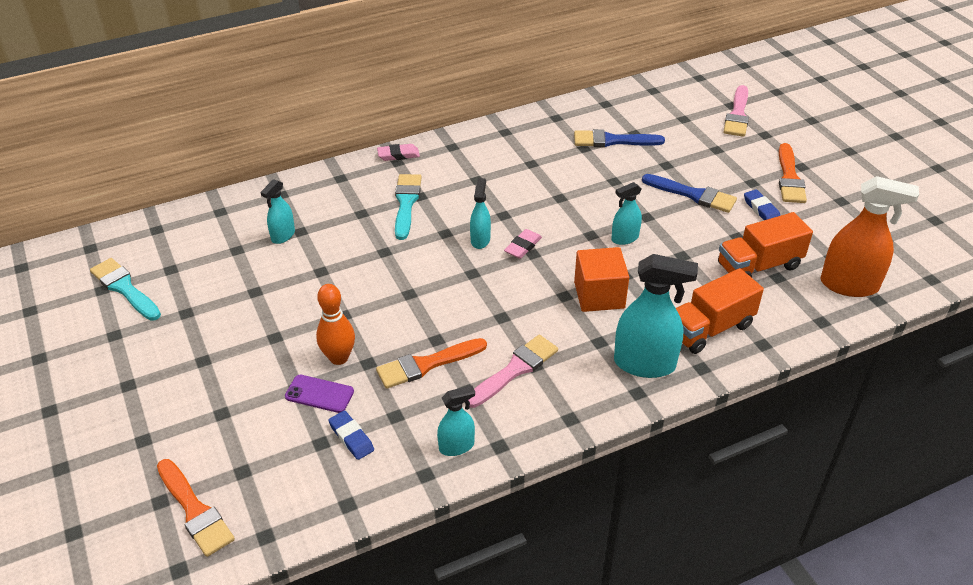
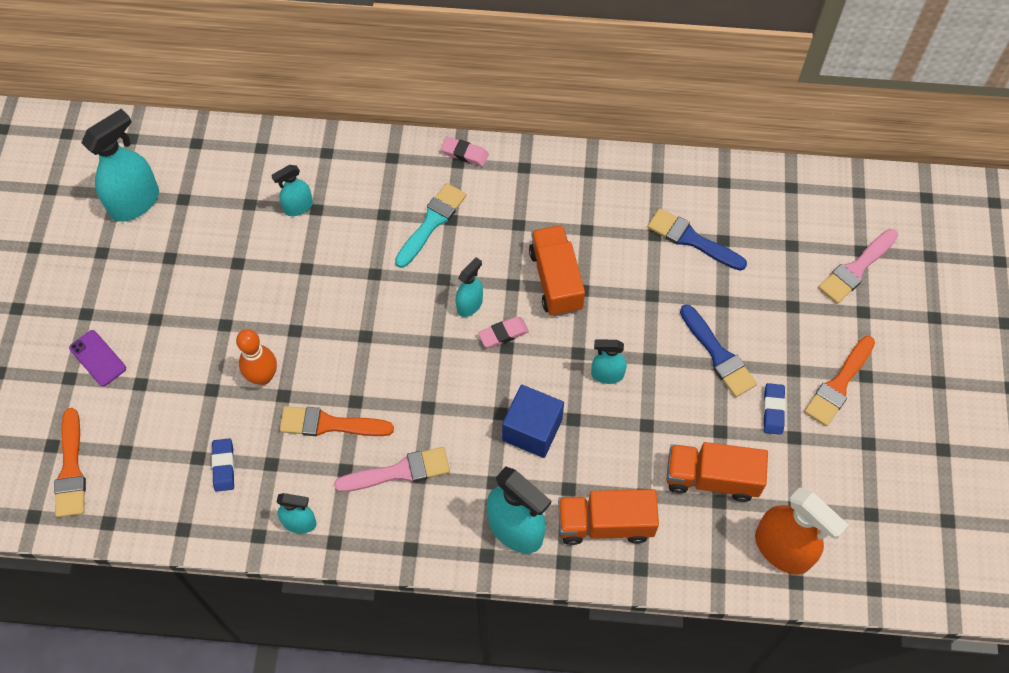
camera: 30 degrees right, 20 degrees up
(124, 288) = (135, 202): turquoise brush -> turquoise spray bottle
(319, 394) = (225, 407): purple phone -> purple phone (98, 358)
(535, 200) = (556, 280): none -> orange truck
(599, 295) = (532, 430): orange cube -> blue cube

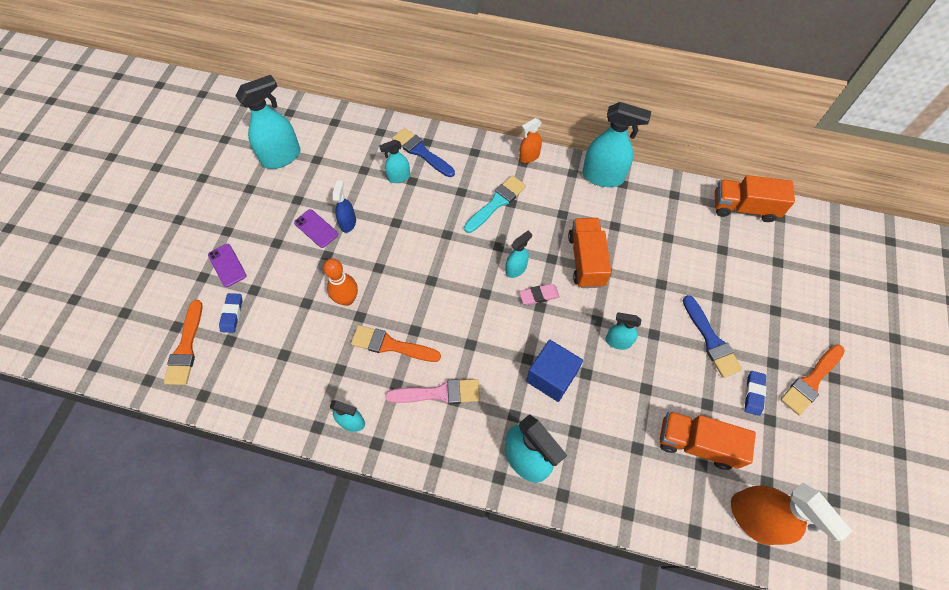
camera: 10 degrees right, 0 degrees up
(203, 292) = (316, 228): none -> purple phone
(223, 466) = (302, 365): blue eraser -> blue eraser (232, 314)
(243, 278) = (348, 223): none -> blue spray bottle
(464, 153) = (529, 157): pink eraser -> orange spray bottle
(564, 166) = (603, 176): none -> turquoise spray bottle
(605, 524) = (602, 467): orange truck -> orange truck (744, 208)
(691, 239) = (697, 245): blue brush -> blue brush (421, 152)
(856, 269) = (830, 288): pink brush -> none

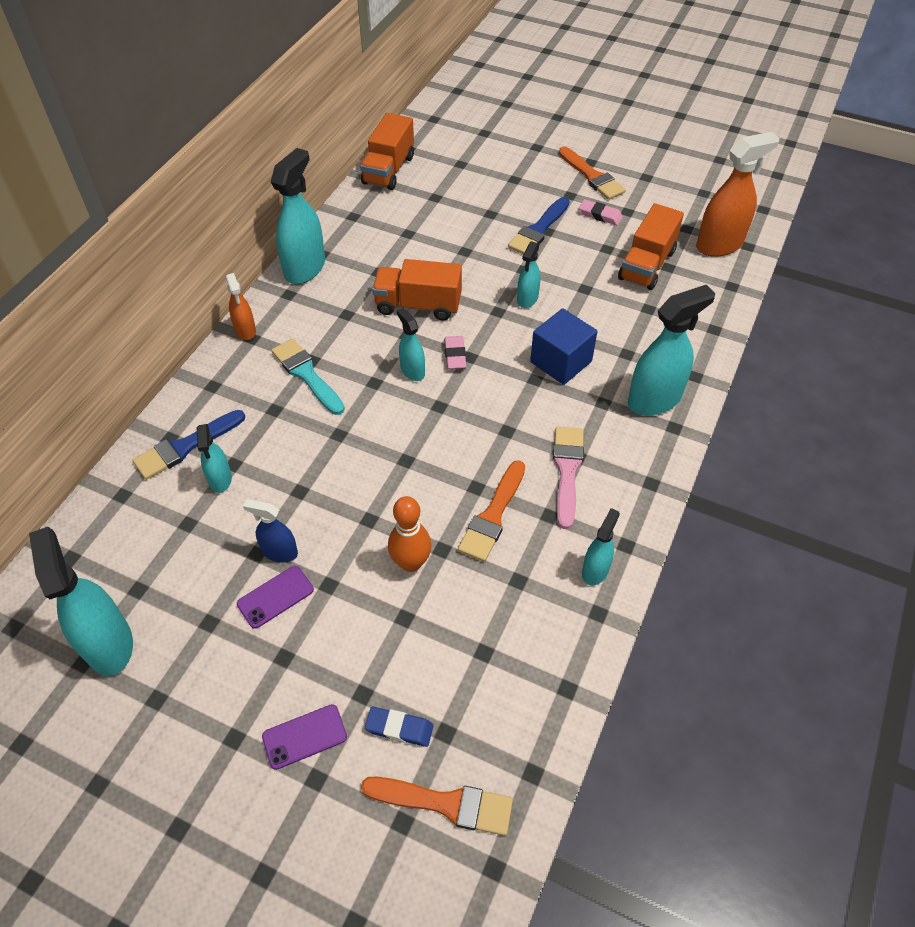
camera: 80 degrees left, 10 degrees down
(711, 340) = (538, 230): blue brush -> blue brush turned 135 degrees clockwise
(753, 394) = (600, 215): blue eraser -> pink eraser

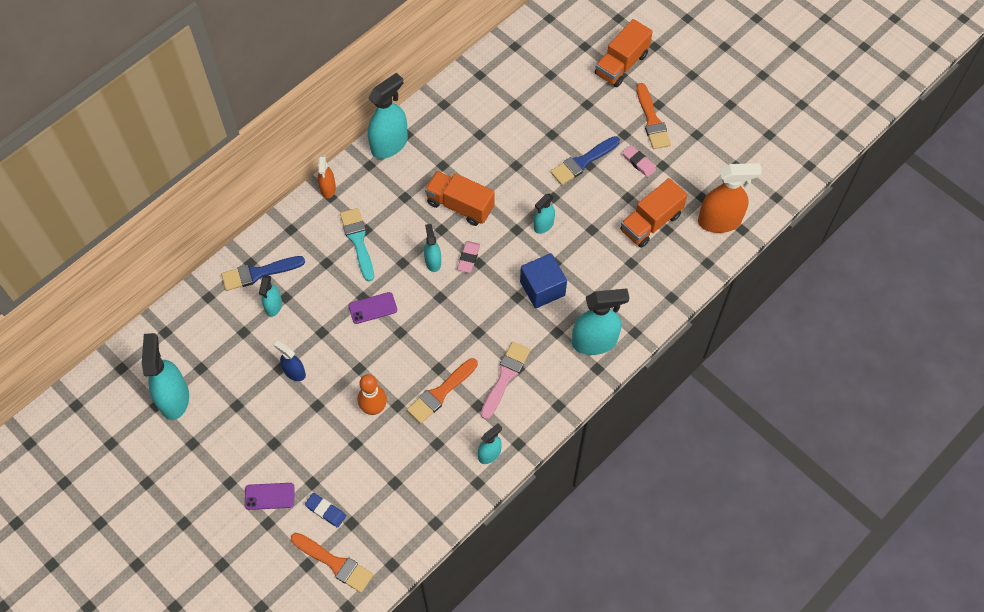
camera: 20 degrees right, 10 degrees up
(275, 597) = (282, 402): purple phone -> purple phone (373, 308)
(388, 170) = (489, 64): orange truck -> orange truck (621, 64)

